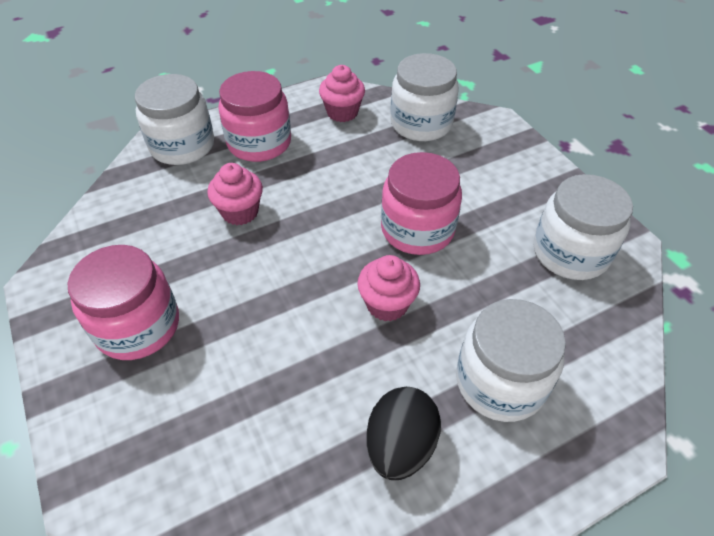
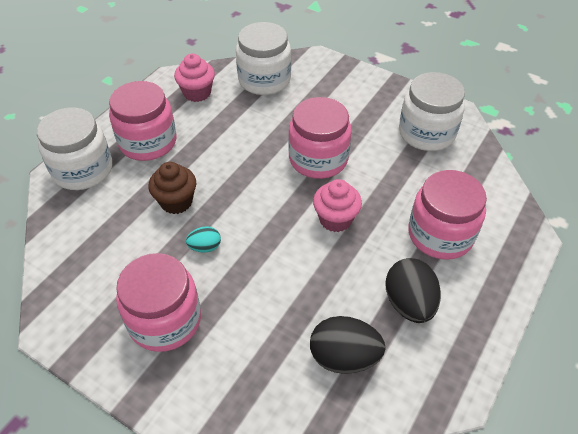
camera: 30 degrees left, 0 degrees up
(231, 270) = (205, 247): none -> turquoise egg
(240, 212) = (176, 202): pink cupcake -> brown cupcake
(279, 467) = (344, 357): none -> black egg
(500, 382) = (440, 234): white jar -> pink jar

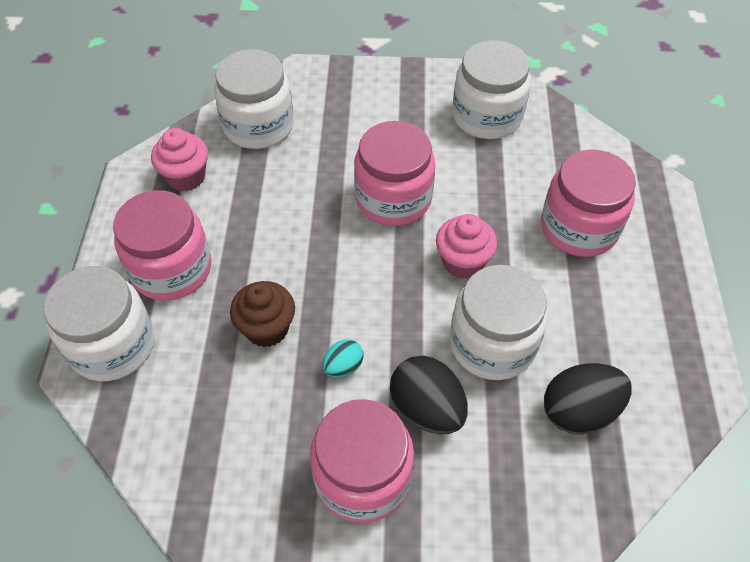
camera: 30 degrees left, 5 degrees up
(315, 281) = (492, 344): none -> white jar
(409, 303) = (600, 319): black egg -> black egg (427, 409)

